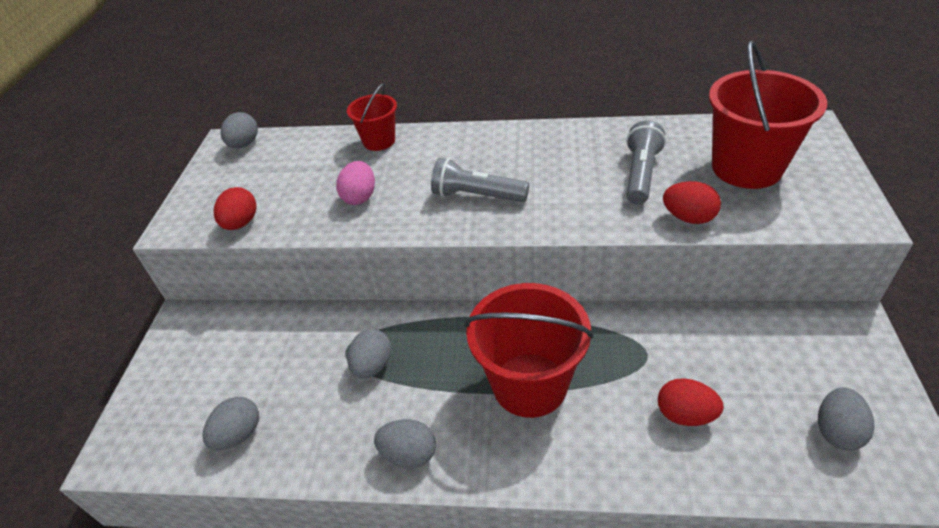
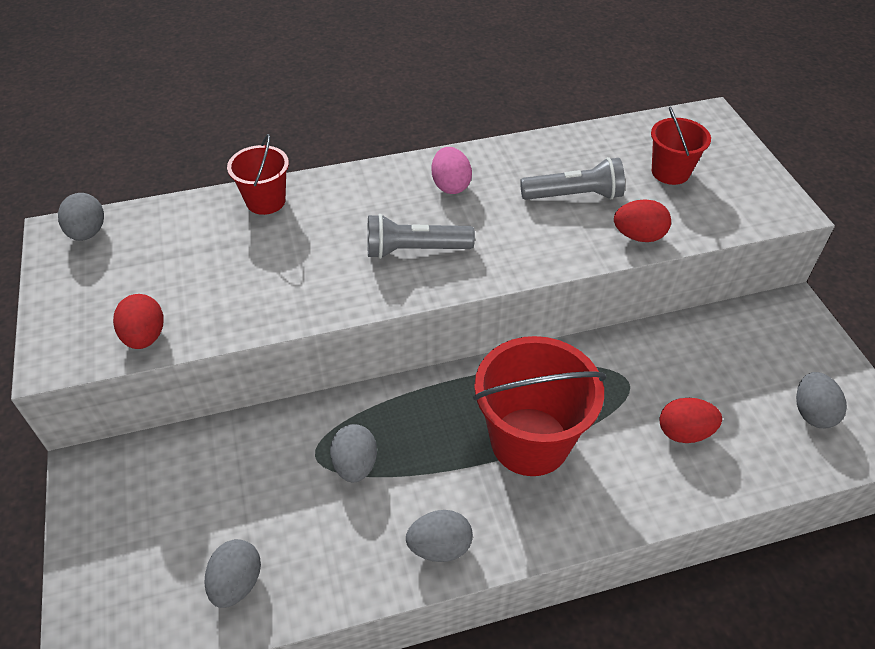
camera: 25 degrees left, 5 degrees up
(360, 197) = (279, 275): pink egg -> pink egg (450, 185)
(641, 174) = (574, 196): grey flashlight -> grey flashlight turned 90 degrees clockwise
(746, 168) = (670, 172): red bucket -> red bucket, size x0.56

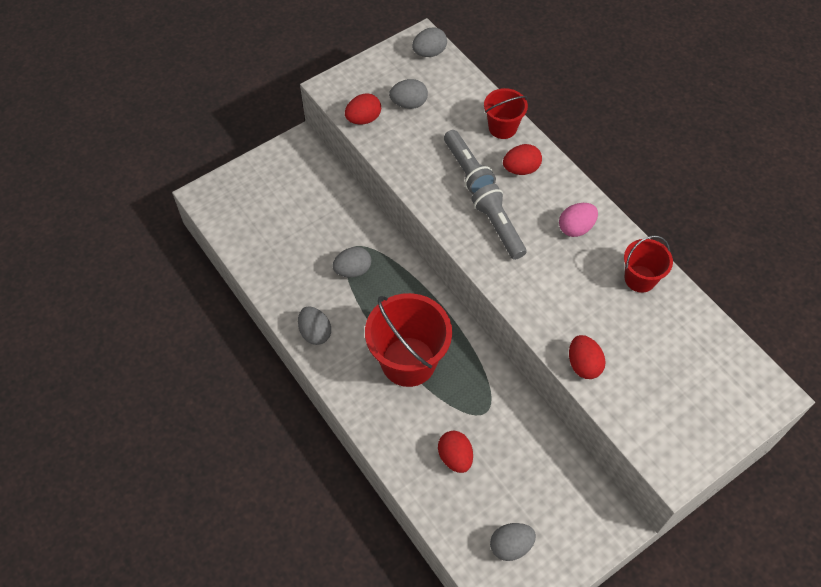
camera: 70 degrees right, 10 degrees up
(237, 583) = (260, 242): grey egg -> grey egg (409, 104)
(339, 204) = (521, 169): none -> red egg
(574, 196) = (607, 311): grey flashlight -> grey flashlight (467, 170)
(670, 172) = (675, 374): red bucket -> red bucket (640, 279)

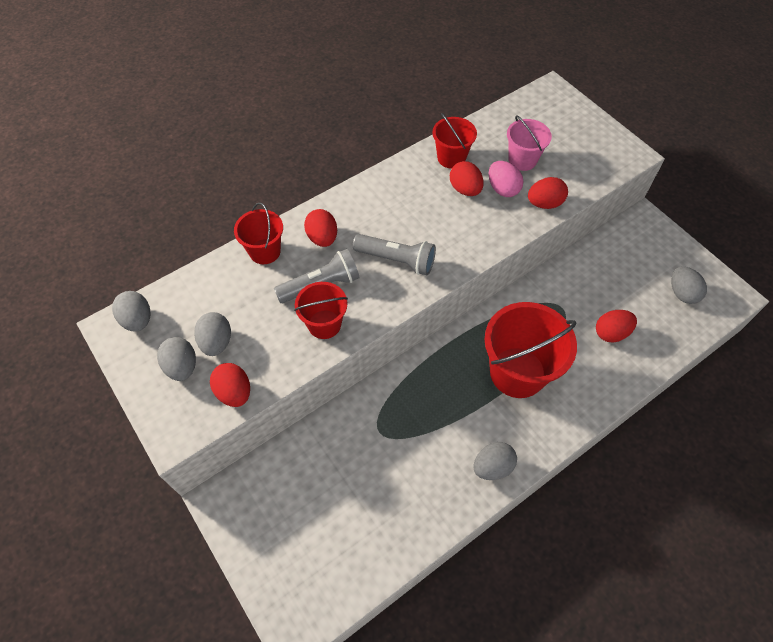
camera: 90 degrees left, 0 degrees up
(353, 270) = (410, 429): grey egg -> grey egg (182, 366)
(426, 174) = (324, 324): none -> red bucket
(498, 227) = (396, 260): grey flashlight -> grey flashlight turned 135 degrees counterclockwise
(576, 228) = (396, 198): pink egg -> pink egg (502, 189)
(595, 289) = (465, 189): none -> red egg
(646, 349) = (522, 160): none -> pink bucket

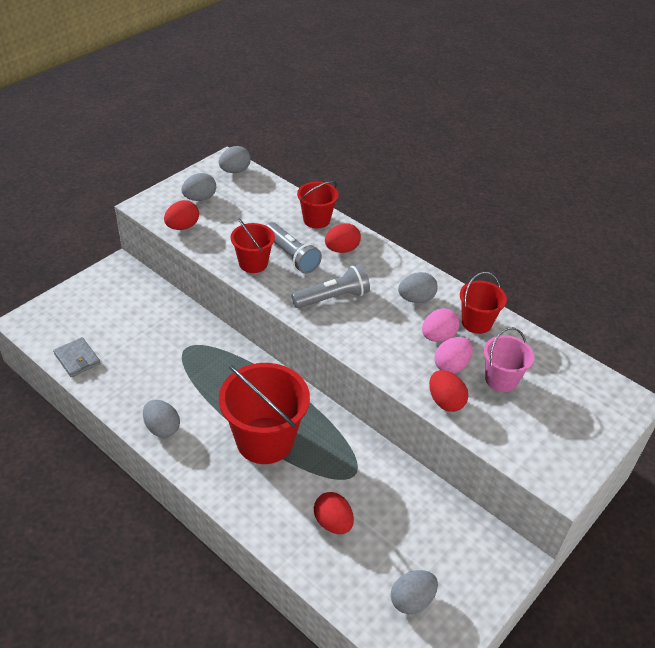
camera: 75 degrees right, 15 degrees down
(216, 342) = (224, 210): grey egg -> grey egg (416, 299)
(375, 557) = (77, 359): none -> grey wallet
(396, 260) = (332, 298): grey flashlight -> grey flashlight turned 120 degrees counterclockwise
(465, 189) = (438, 336): red egg -> pink egg

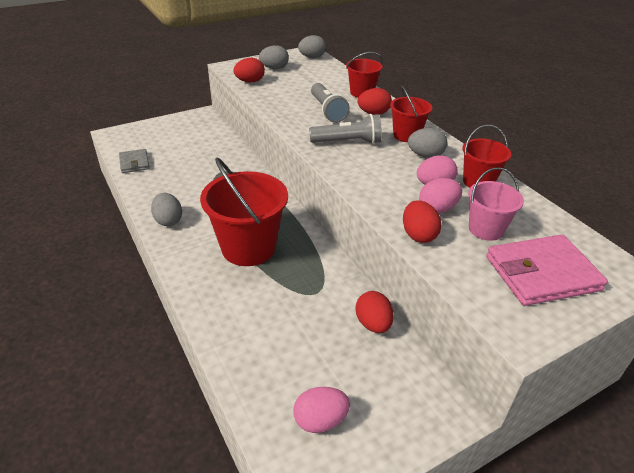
camera: 20 degrees right, 5 degrees down
(253, 263) = (292, 110): red bucket -> red bucket (406, 135)
(333, 523) = (275, 327): red egg -> red egg (373, 324)
(412, 600) = (320, 420): grey egg -> pink egg
(560, 417) = (542, 273): none -> pink wallet

